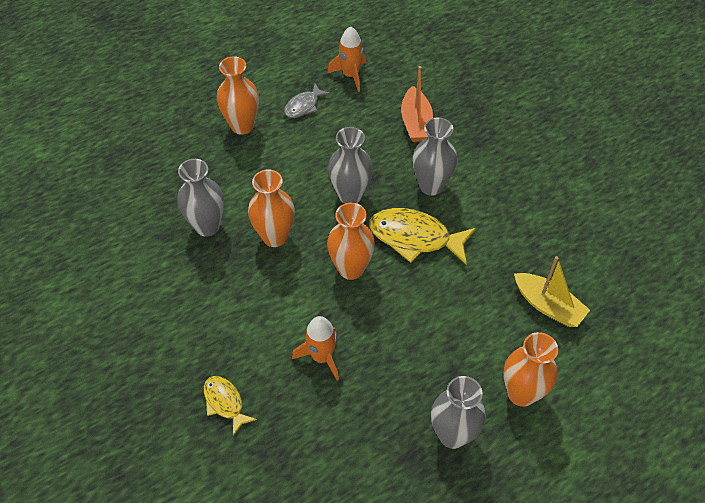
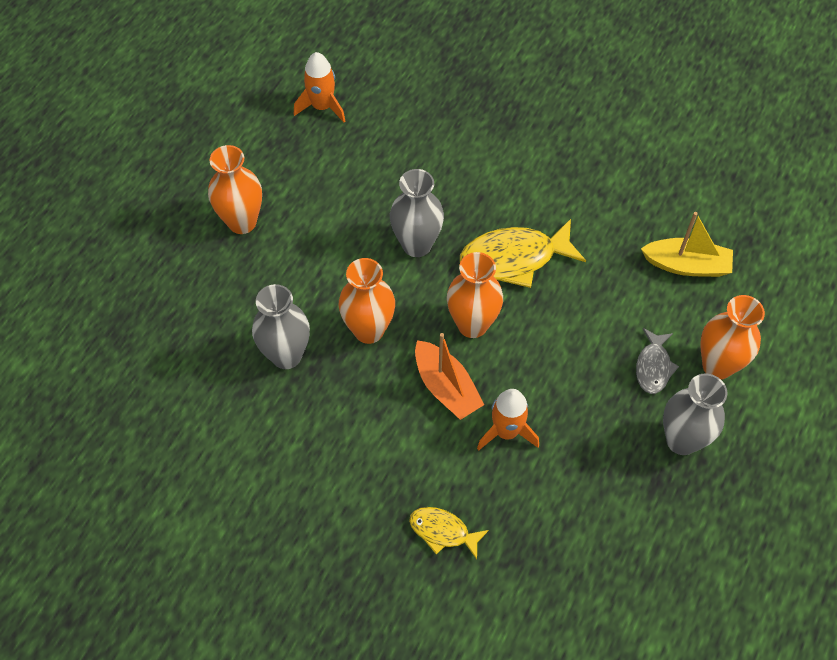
camera: 30 degrees left, 5 degrees up
(304, 106) = (295, 166): grey fish -> grey fish (653, 367)
(416, 123) = (430, 130): orange boat -> orange boat (446, 387)
(431, 186) = (493, 194): grey vase -> none

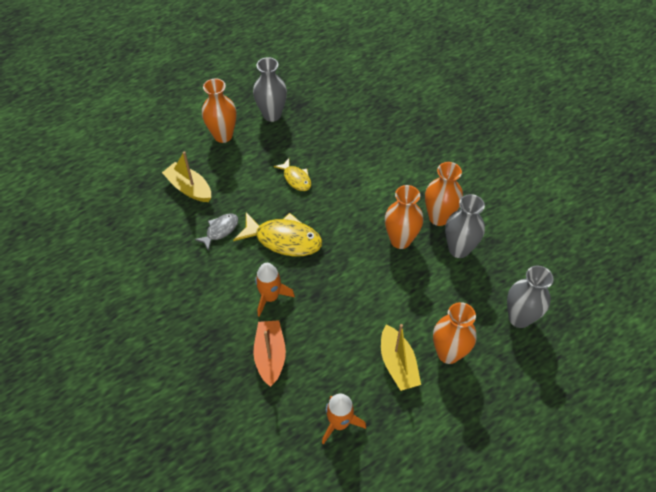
camera: 150 degrees left, 5 degrees down
(293, 185) = (397, 364): none -> yellow boat
(416, 245) = (338, 277): grey vase -> grey vase (519, 318)
(443, 531) = (418, 131): yellow fish -> yellow fish (296, 179)
(446, 387) = (374, 190): orange boat -> orange boat (270, 356)
(472, 325) = (337, 215): orange vase -> orange vase (439, 217)
(506, 431) = (356, 156): orange rocket -> orange rocket (270, 297)
(653, 367) = (256, 150): grey fish -> grey fish (220, 230)

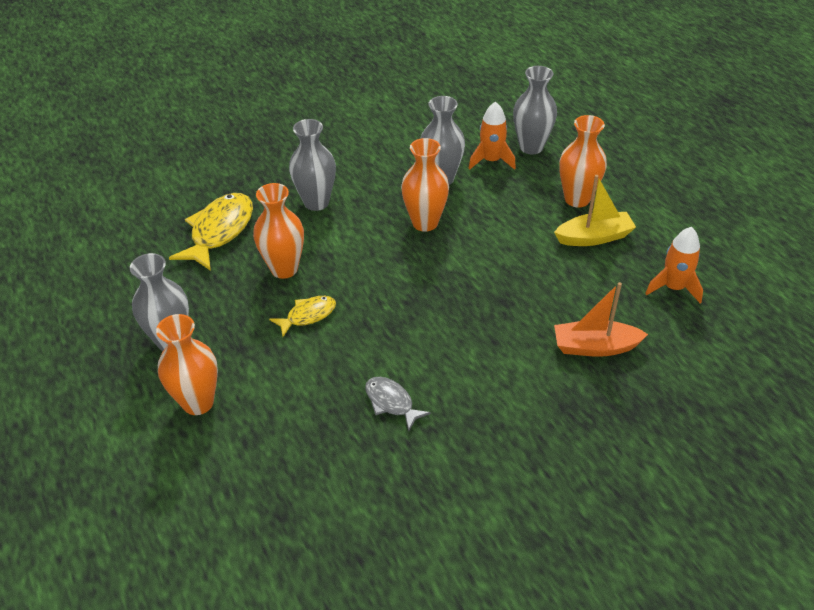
camera: 85 degrees left, 10 degrees down
(189, 188) = (301, 445): yellow boat -> none
(270, 297) = (508, 346): orange rocket -> orange rocket (491, 161)
(284, 239) = (414, 330): yellow fish -> yellow fish (219, 231)
(414, 170) = (316, 202): none -> grey vase
(439, 217) = (394, 189): orange vase -> orange vase (284, 269)

